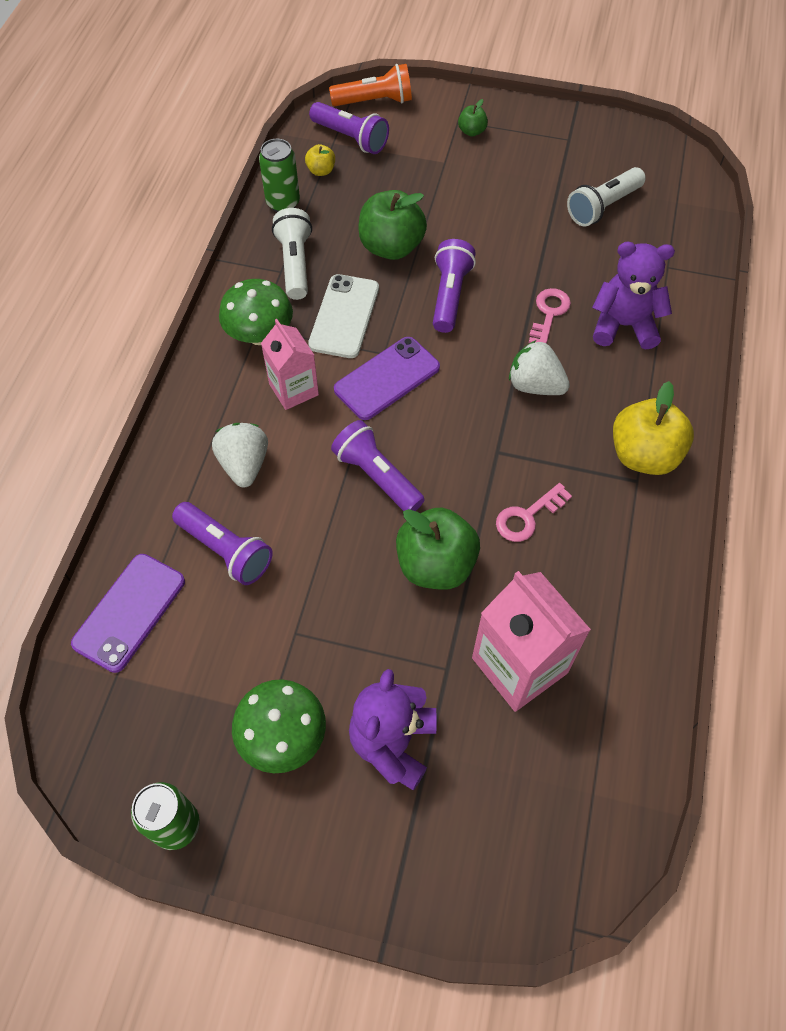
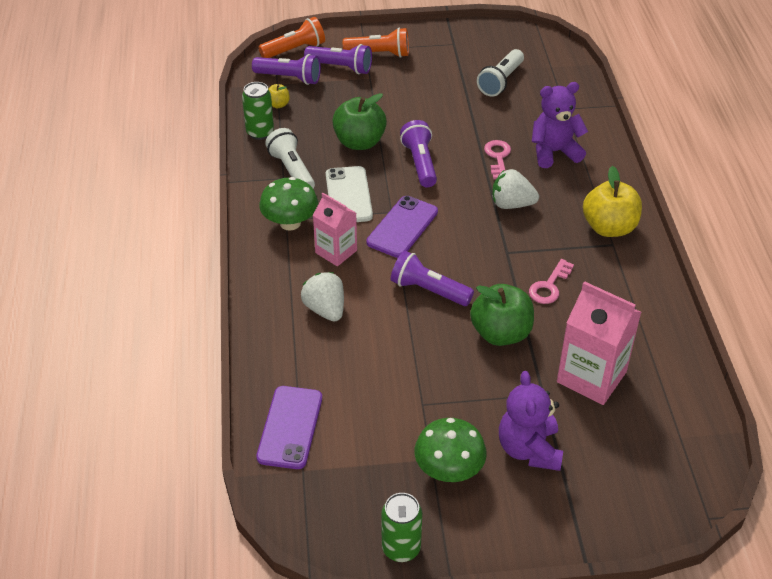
camera: 20 degrees left, 15 degrees down
(226, 550) = (342, 367): purple flashlight -> purple flashlight (341, 67)
(472, 131) = (379, 54): green apple -> orange flashlight

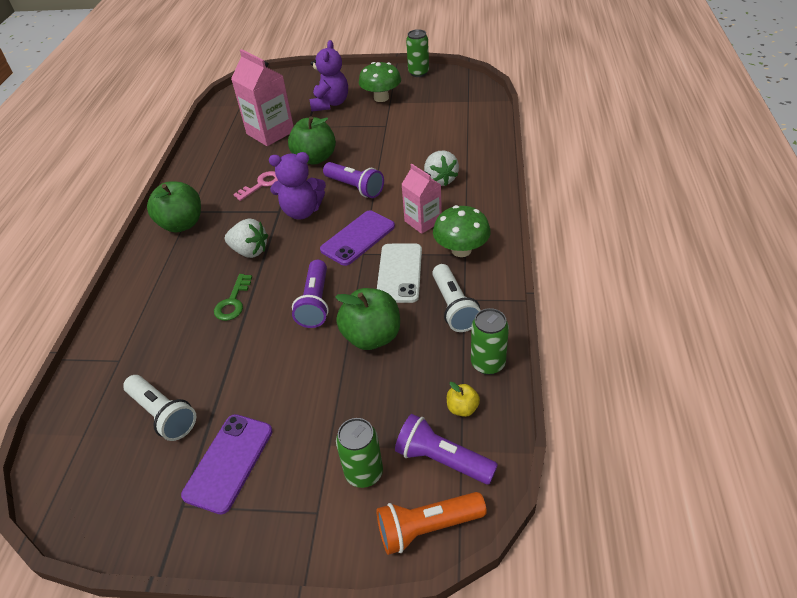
camera: 165 degrees left, 0 degrees up
(290, 427) = (474, 118): purple phone -> purple phone (229, 462)
(341, 67) = (364, 473): purple flashlight -> green can
(379, 54) = (299, 496): orange flashlight -> none
(498, 157) = (233, 302): pink key -> green key
(500, 81) = (163, 414): white flashlight -> white flashlight turned 90 degrees clockwise
(554, 152) = (173, 303): purple teddy bear -> purple teddy bear (302, 211)
(609, 227) = (182, 224): yellow apple -> green apple

